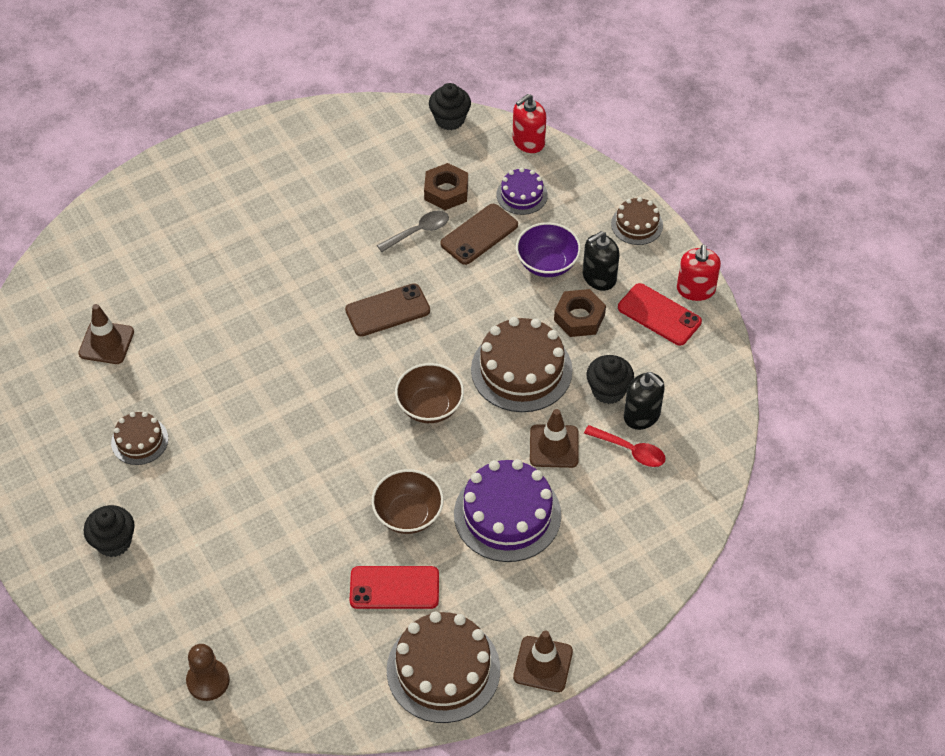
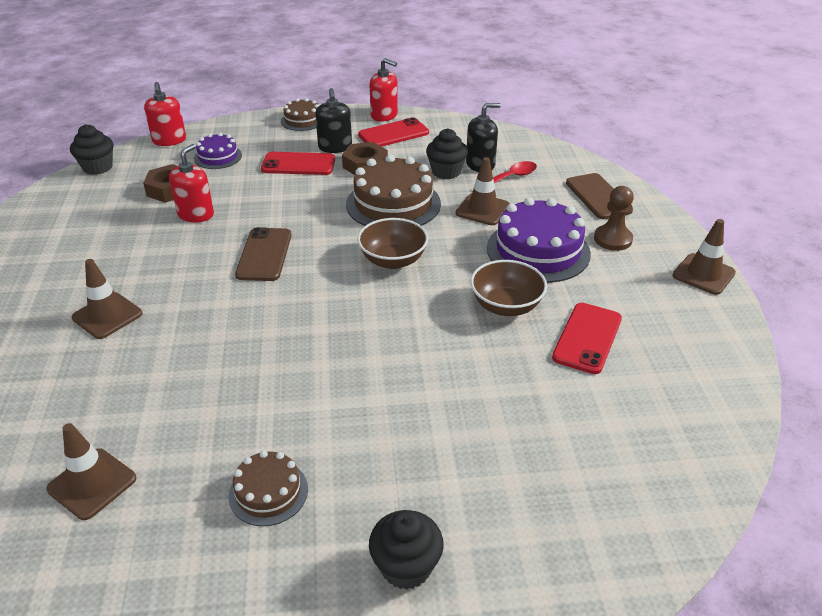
camera: 65 degrees left, 15 degrees down
(208, 681) = (657, 524): brown pawn -> brown pawn (612, 239)
(260, 253) = (107, 316): none -> brown traffic cone
(418, 231) = (196, 214): grey spoon -> red soap dispenser
(443, 669) = (693, 332): brown cake -> none
(479, 234) = (234, 186): brown phone -> brown phone (598, 197)
(547, 263) = (298, 164): purple bowl -> red phone

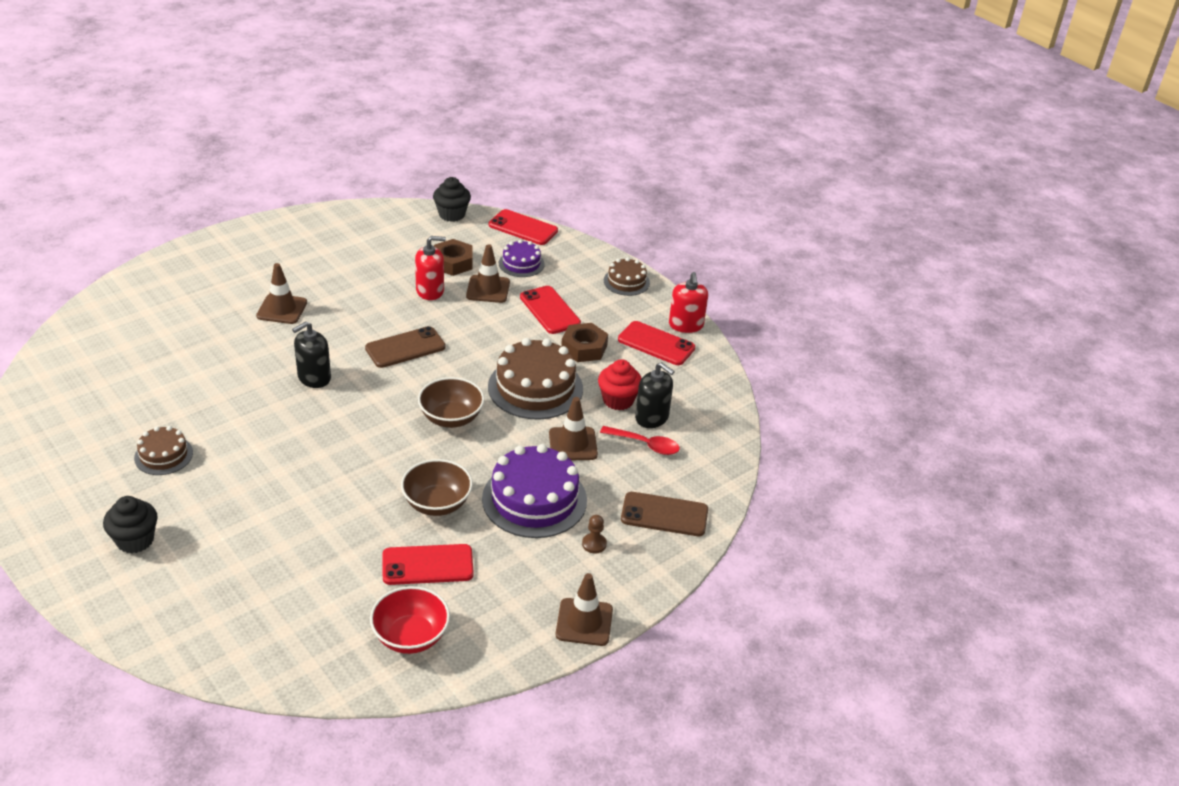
camera: 55 degrees right, 0 degrees up
(92, 484) = (131, 380): brown traffic cone -> brown traffic cone (488, 289)
(169, 140) = (523, 228): red soap dispenser -> red phone
(335, 147) = (598, 319): black soap dispenser -> black soap dispenser (314, 377)
(446, 172) = (618, 400): black cupcake -> red cupcake
(598, 197) = (664, 515): brown phone -> brown phone turned 60 degrees clockwise
(612, 239) = (594, 544): brown pawn -> brown pawn, size x0.61
(680, 379) = (410, 636): none -> red bowl

